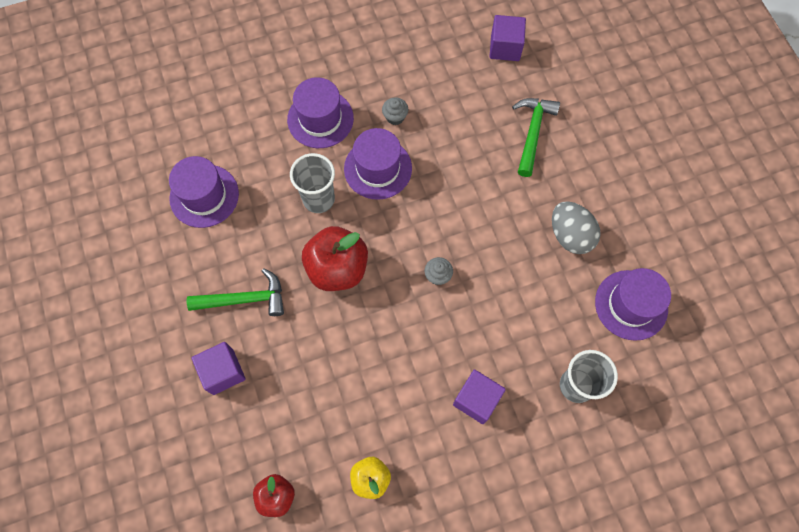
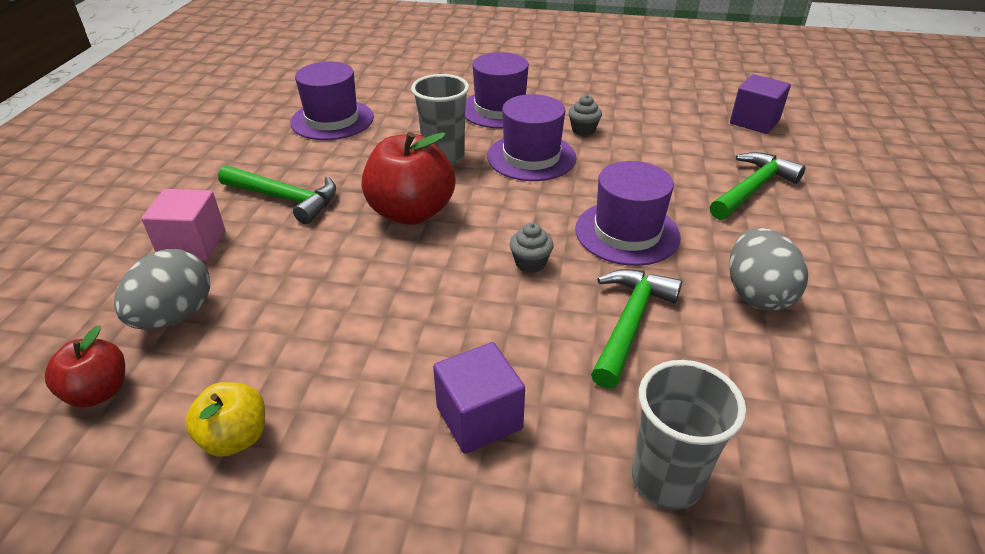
camera: 30 degrees right, 30 degrees down
(223, 372) = (193, 244): purple cube -> pink cube
(267, 429) = (175, 316): none -> grey egg
(515, 295) = (630, 324): none -> green hammer
(631, 305) = (829, 413): purple hat -> purple hat (627, 232)

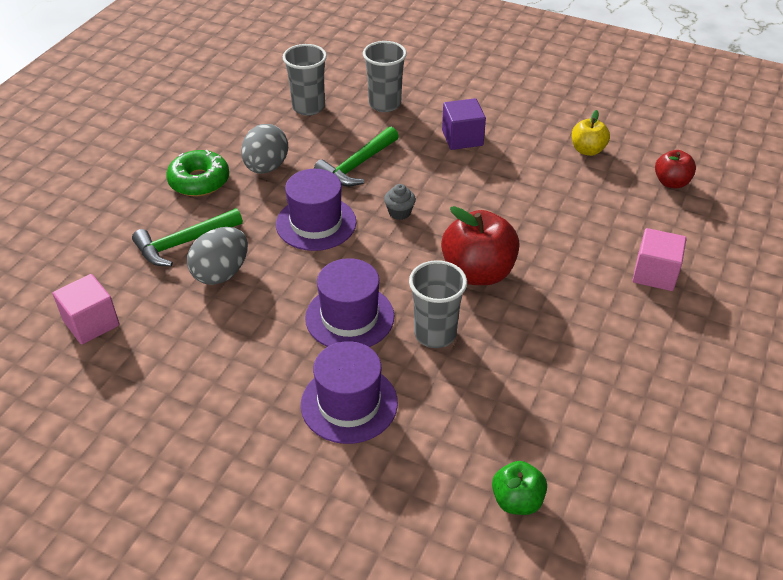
camera: 165 degrees left, 5 degrees up
(175, 316) = (645, 218): grey egg -> grey egg (221, 273)
(285, 199) = (588, 308): green hammer -> none
(332, 120) = (551, 424): purple hat -> none
(360, 85) = (517, 501): none -> green apple
(583, 130) = (276, 346): grey cupcake -> none
(754, 121) = (91, 323): purple cube -> pink cube
(804, 434) = (308, 107): none -> grey cup
(821, 258) = (199, 181): none -> green donut

